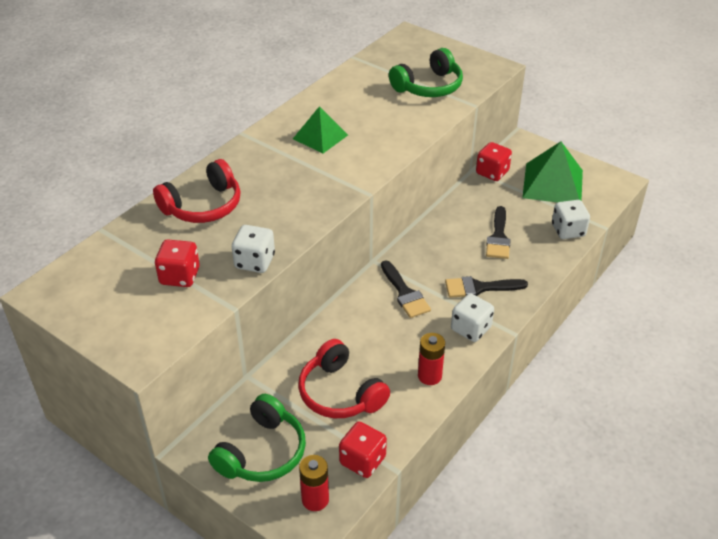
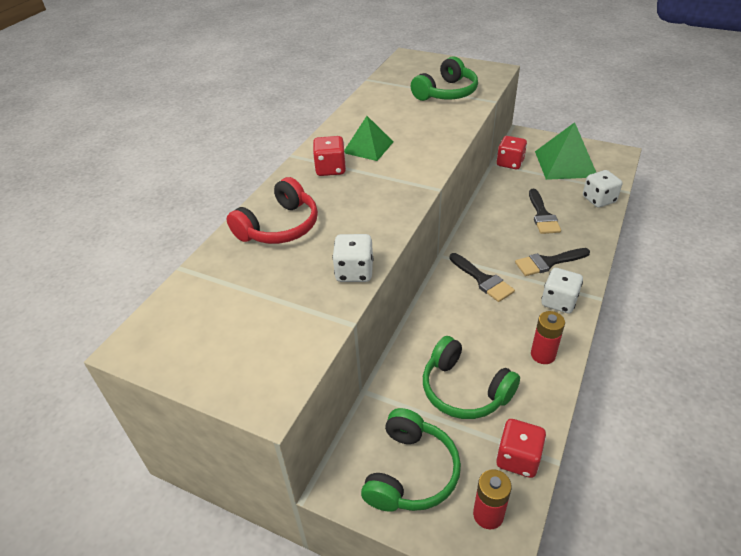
camera: 10 degrees left, 0 degrees up
(180, 276) = (281, 301): red dice -> red dice (330, 169)
(340, 393) = (464, 390): red headphones -> green headphones

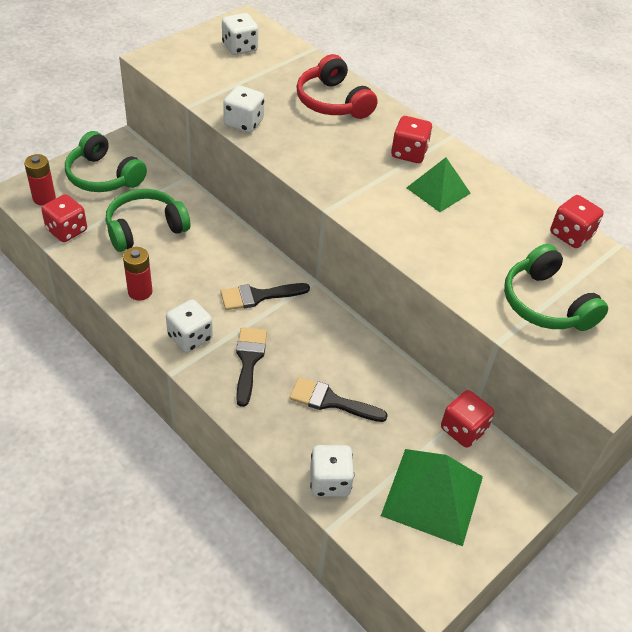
camera: 105 degrees right, 5 degrees up
(205, 327) = (239, 47): none -> white dice
(372, 94) = (571, 235): none -> red dice

